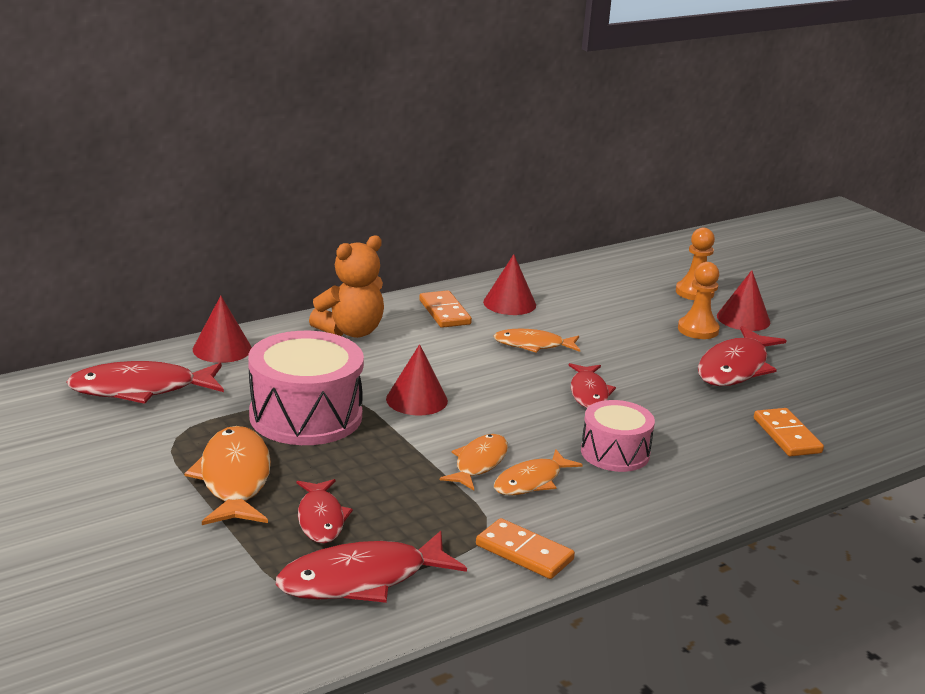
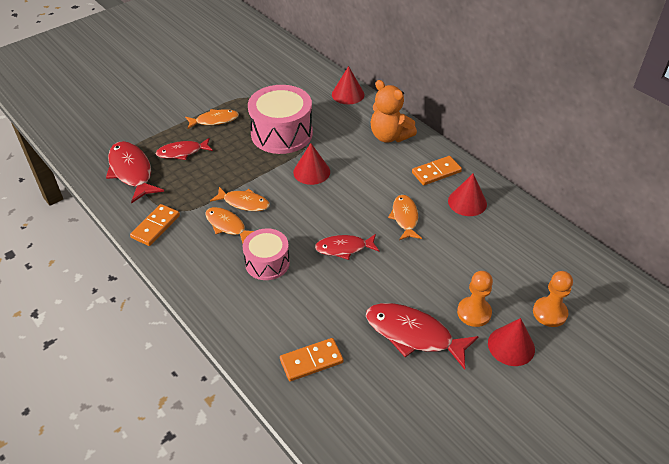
camera: 85 degrees right, 20 degrees up
(141, 389) = (294, 78): red fish -> none
(234, 479) = (214, 120): orange fish -> orange fish, size x0.63

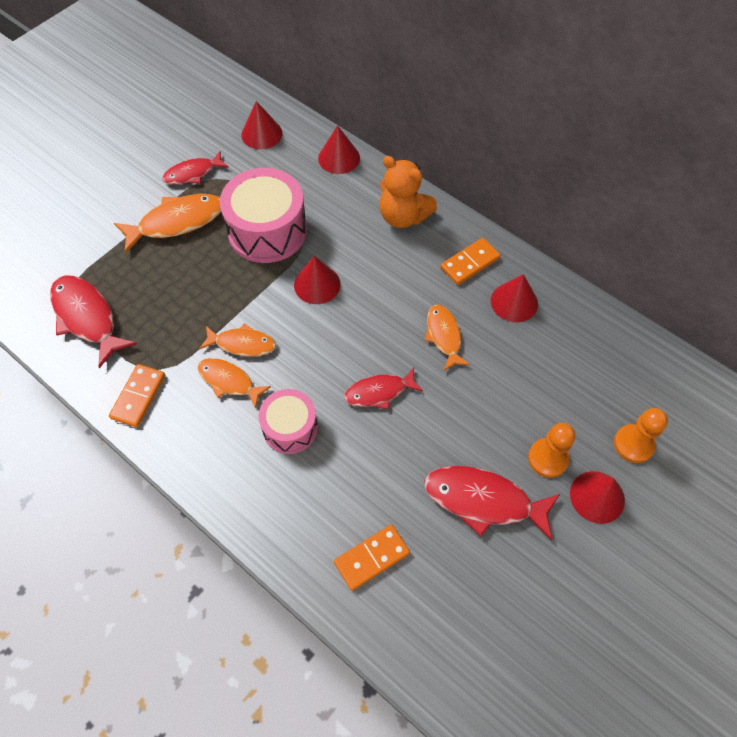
camera: 10 degrees left, 15 degrees up
(182, 152) = (146, 278): red fish -> red fish (193, 173)
(214, 120) = (176, 222): orange fish -> orange fish, size x1.59
(292, 73) = (261, 134): none -> red cone

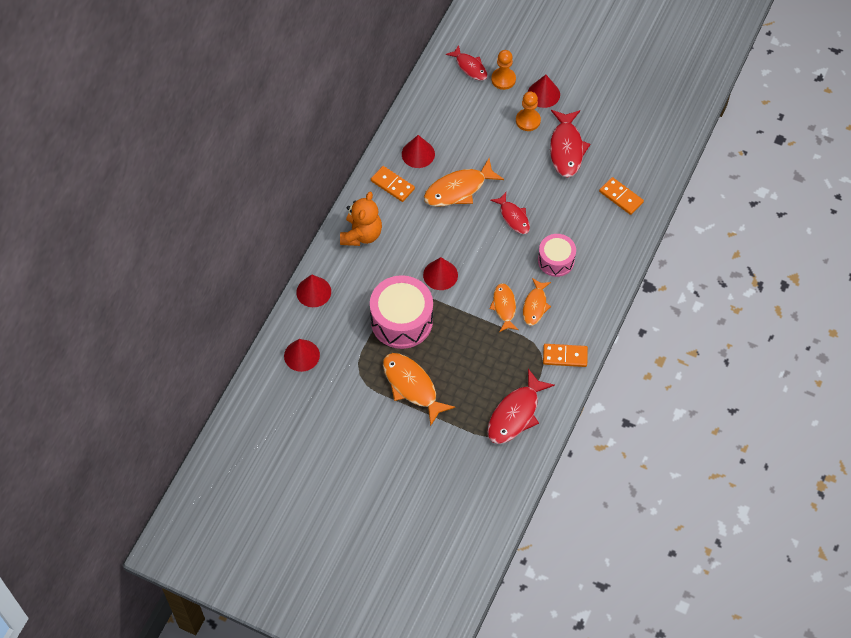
camera: 105 degrees left, 0 degrees up
(193, 173) = (359, 392): red fish -> red fish (470, 67)
(444, 336) = (458, 189): orange fish -> orange fish, size x1.59

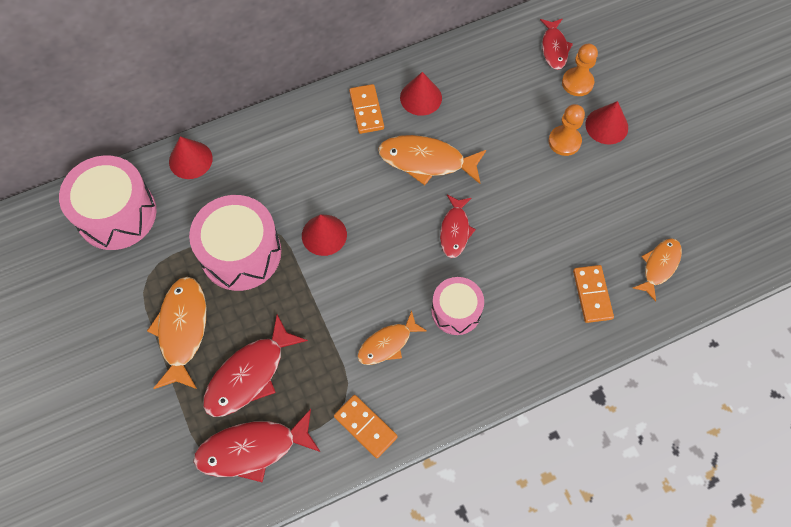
camera: 40 degrees right, 5 degrees up
(301, 355) = (116, 214): red cone -> pink drum
(361, 234) = (289, 137): orange teddy bear -> none
(504, 307) = (354, 319): orange fish -> orange fish (659, 266)
(566, 148) = (579, 199): red fish -> red fish (249, 374)

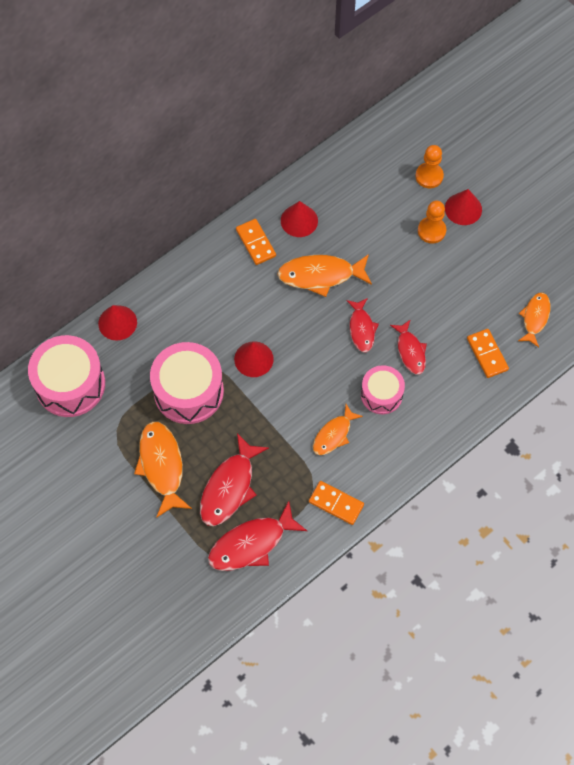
camera: 15 degrees left, 0 degrees up
(554, 48) = (401, 149): red fish -> red fish (410, 351)

